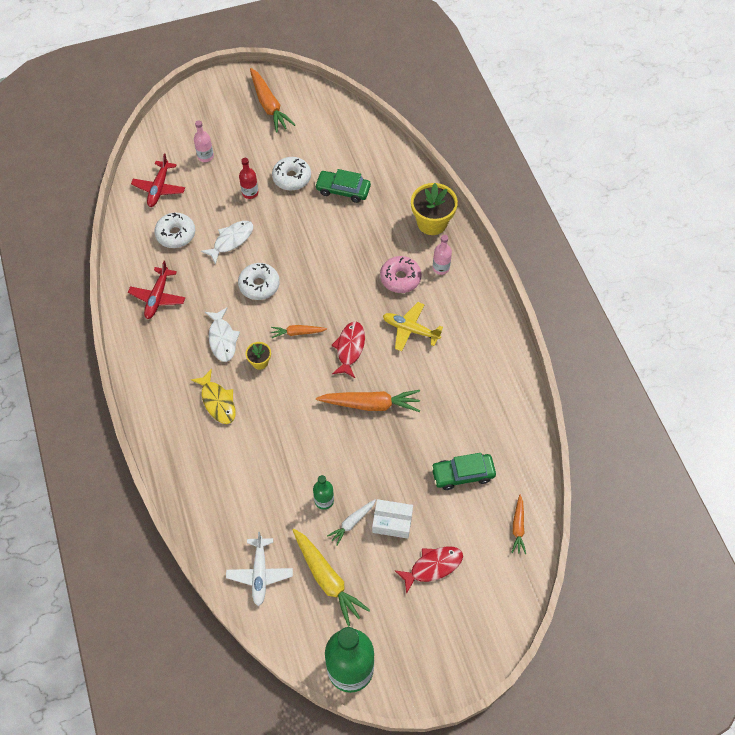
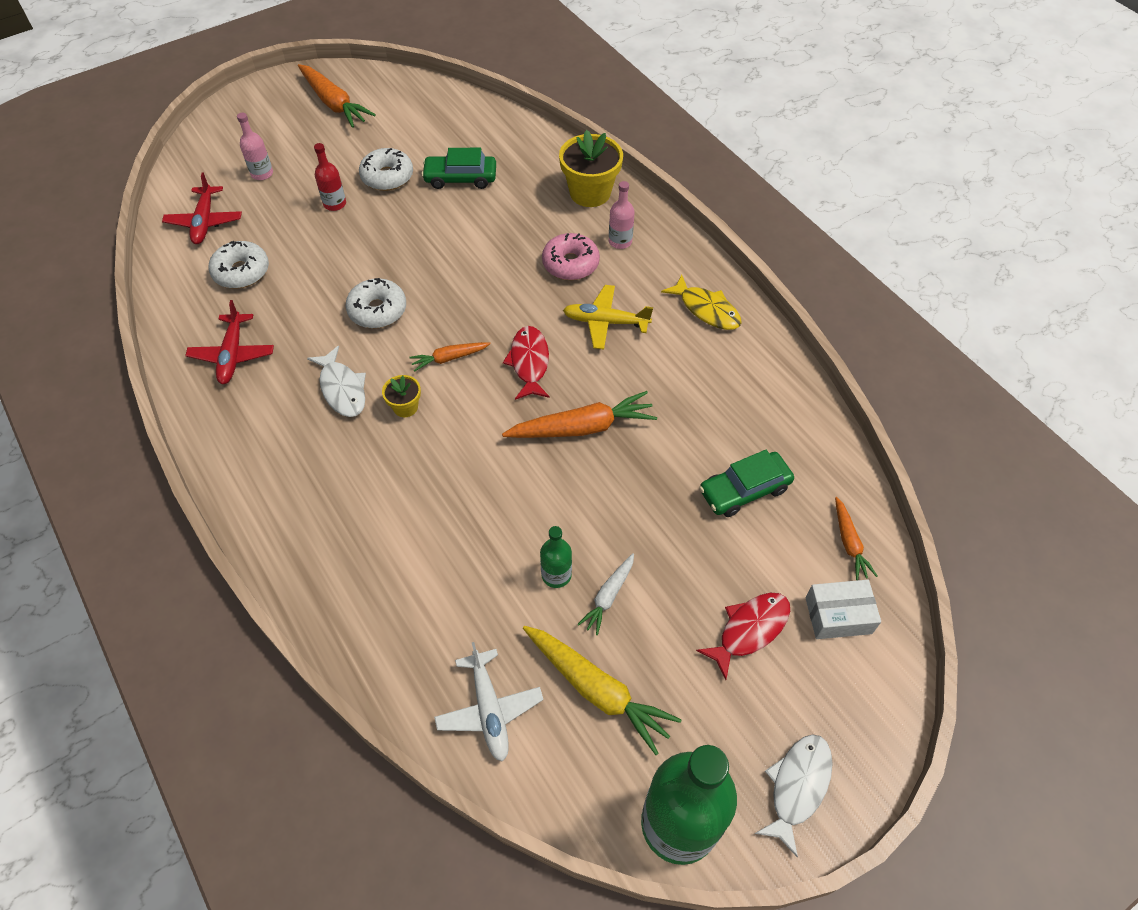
camera: 15 degrees left, 5 degrees down
(217, 401) = (356, 473): yellow fish -> yellow fish (706, 309)
(231, 240) = (323, 264): white fish -> white fish (797, 787)
(392, 522) = (667, 580): white box -> white box (838, 615)

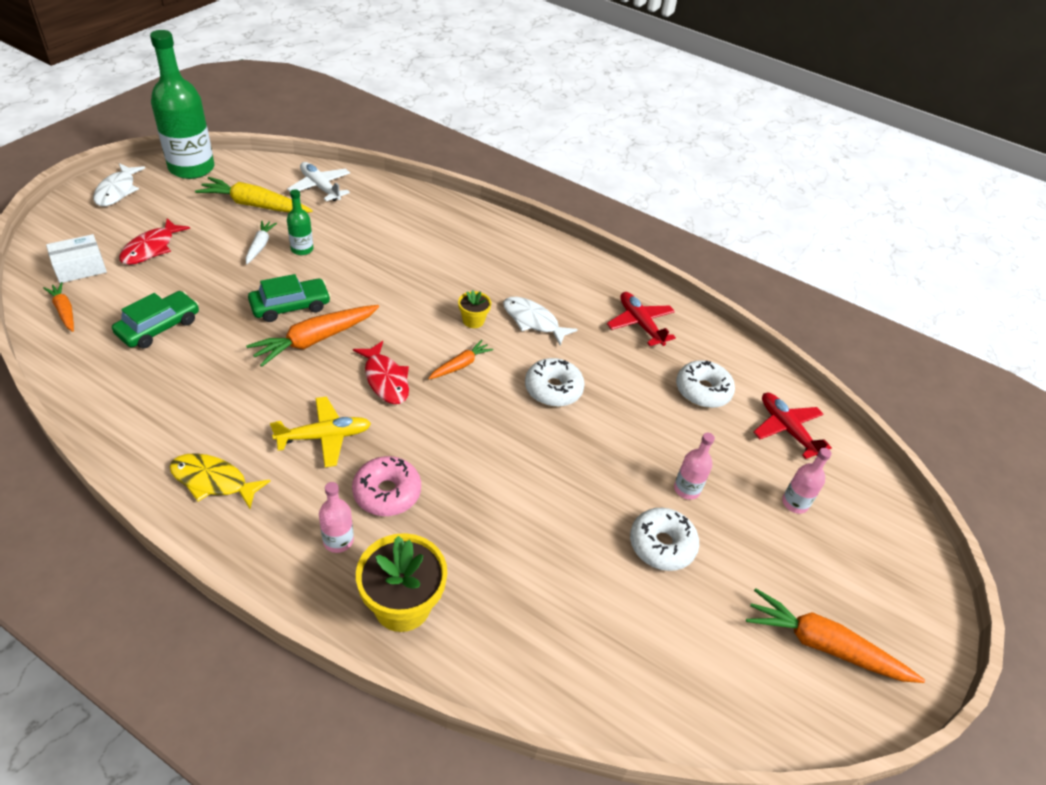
camera: 150 degrees right, 10 degrees down
(335, 204) = (686, 489): red bottle -> pink bottle
(460, 178) = (577, 573): green car -> green car (290, 306)

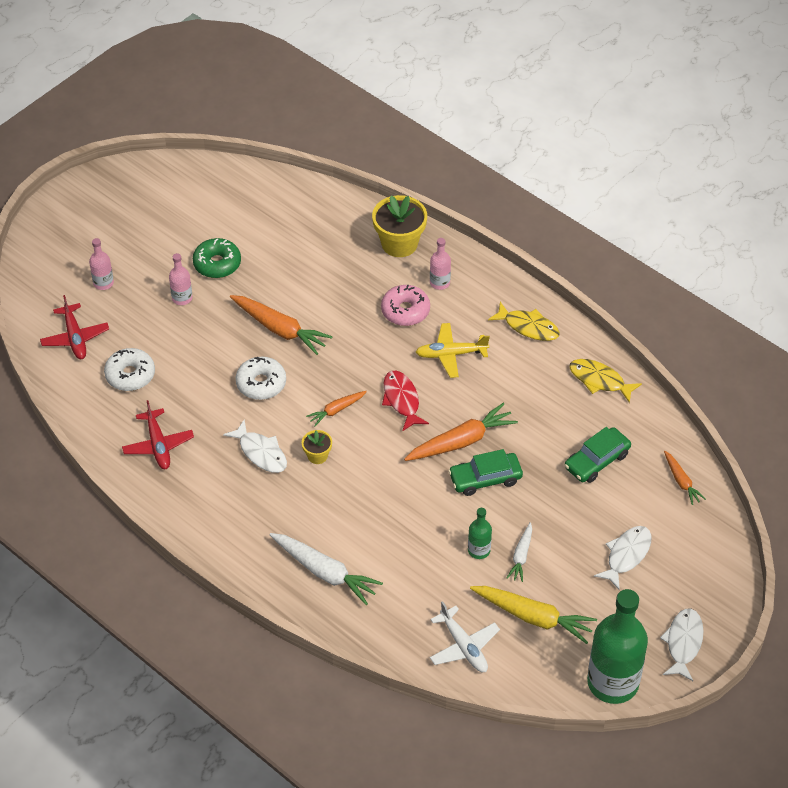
camera: 165 degrees left, 5 degrees up
(80, 268) = (685, 532): white box -> none
(129, 415) = (600, 380): none -> yellow fish
(151, 248) = (626, 555): red fish -> white fish
(448, 231) = (325, 572): none -> white carrot
(661, 545) = (217, 264): white donut -> green donut
(824, 645) = (136, 202): orange carrot -> orange carrot (280, 329)

